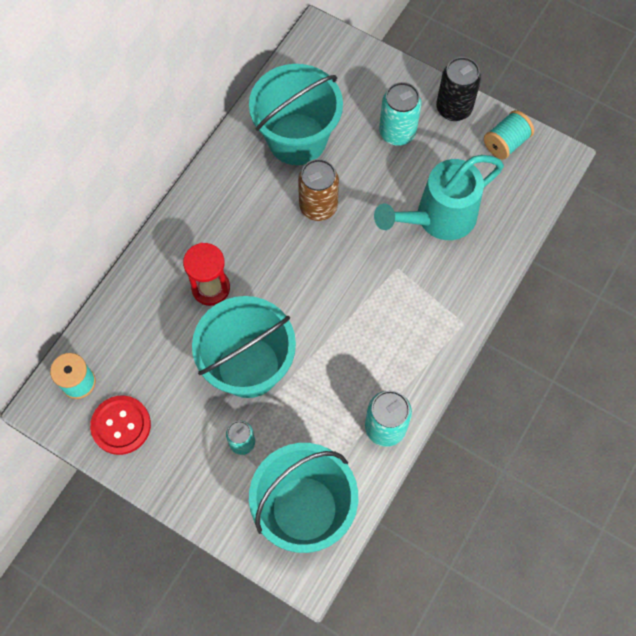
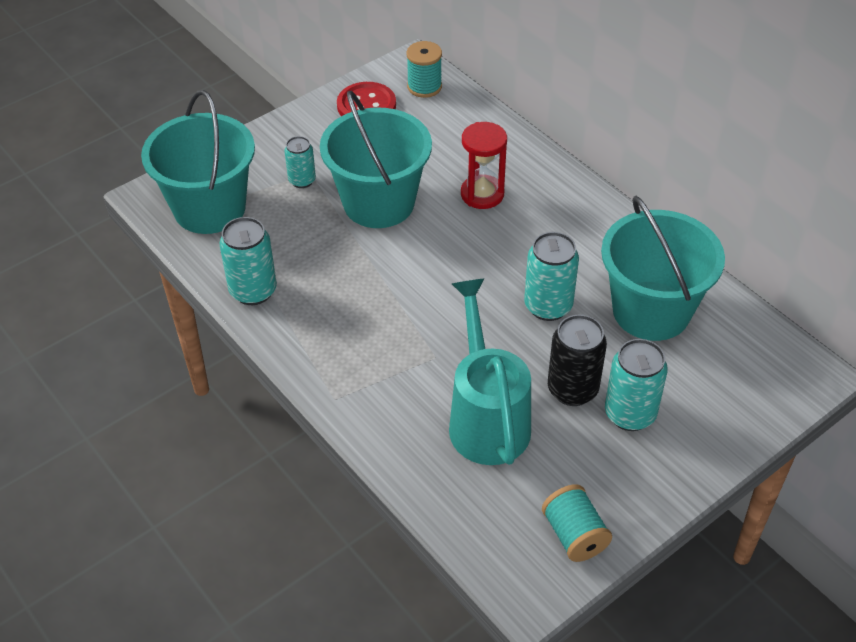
camera: 110 degrees right, 20 degrees down
(318, 207) = (548, 306): brown can -> turquoise can
(453, 108) = (651, 491): black can -> black can (572, 390)

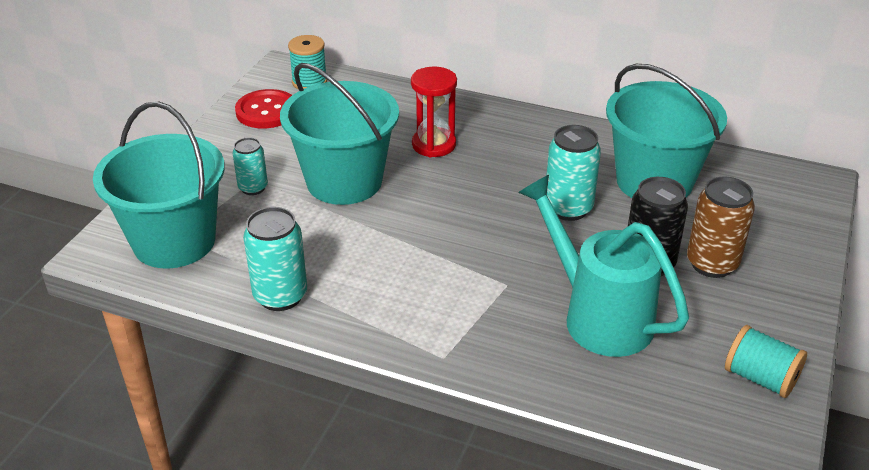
camera: 30 degrees left, 10 degrees down
(630, 414) = (712, 264): turquoise can -> brown can

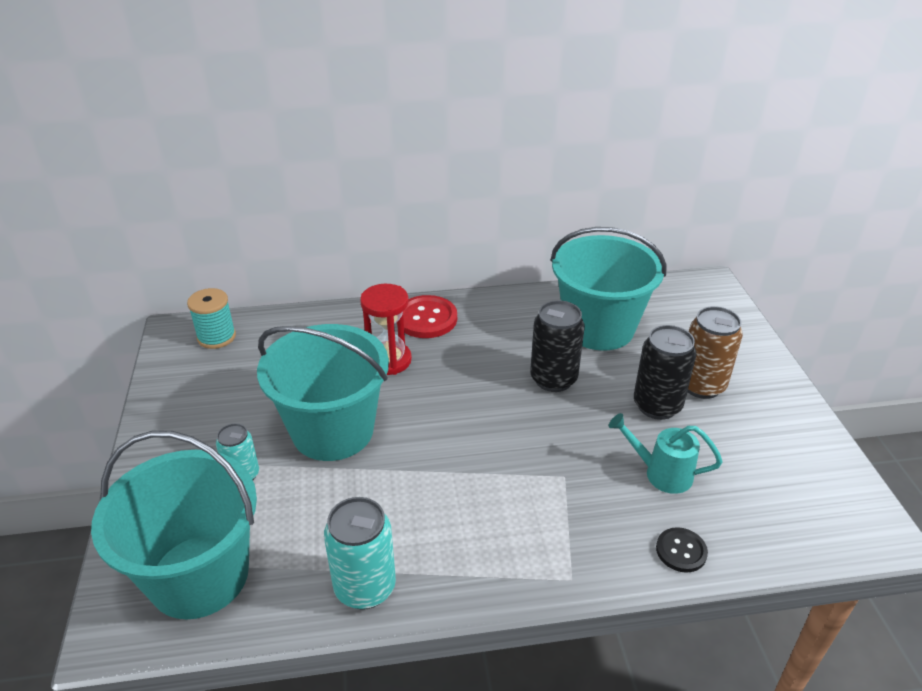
camera: 30 degrees left, 0 degrees up
(266, 111) = (194, 383): red button -> red button (426, 319)
(558, 378) = (681, 551): none -> black button
(568, 208) = (553, 379): turquoise can -> black can
(598, 316) = (661, 473): turquoise watering can -> turquoise watering can, size x0.54
(760, 378) = (820, 474): turquoise spool -> none

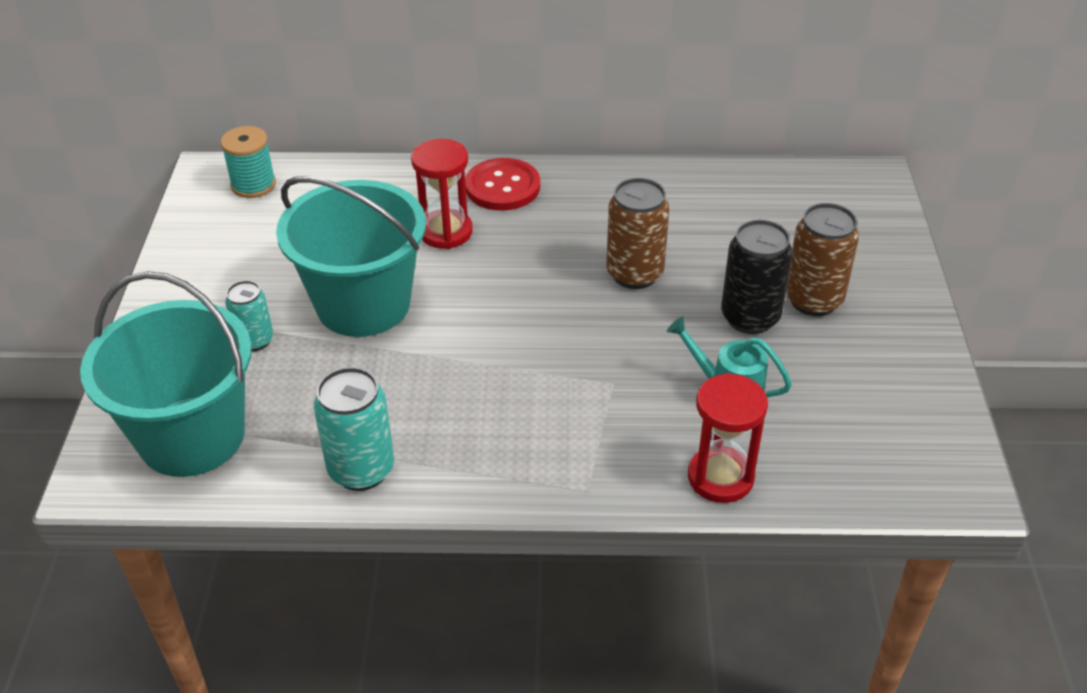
camera: 10 degrees right, 5 degrees up
(553, 379) = (634, 274): black can -> brown can
(598, 328) = (710, 219): turquoise bucket -> none
(681, 551) = (720, 477): black button -> red hourglass

